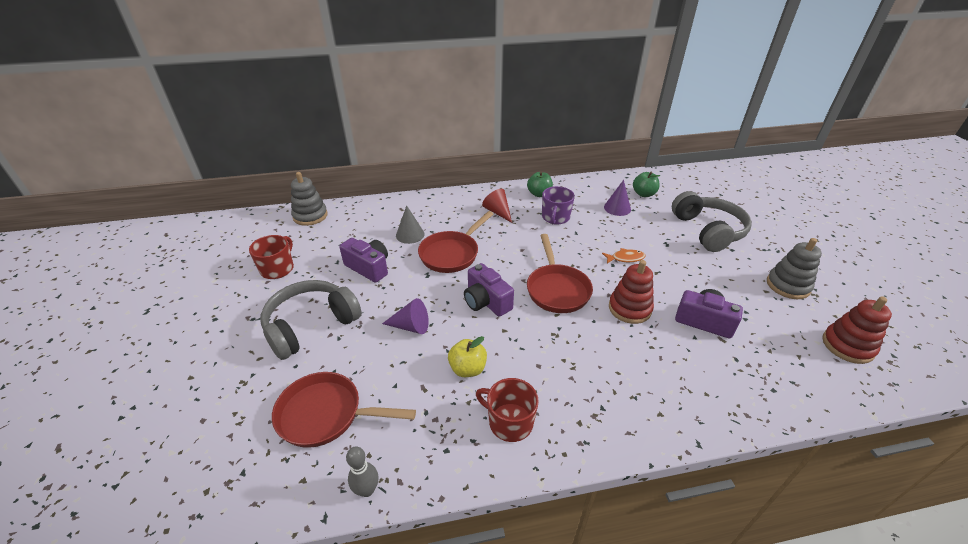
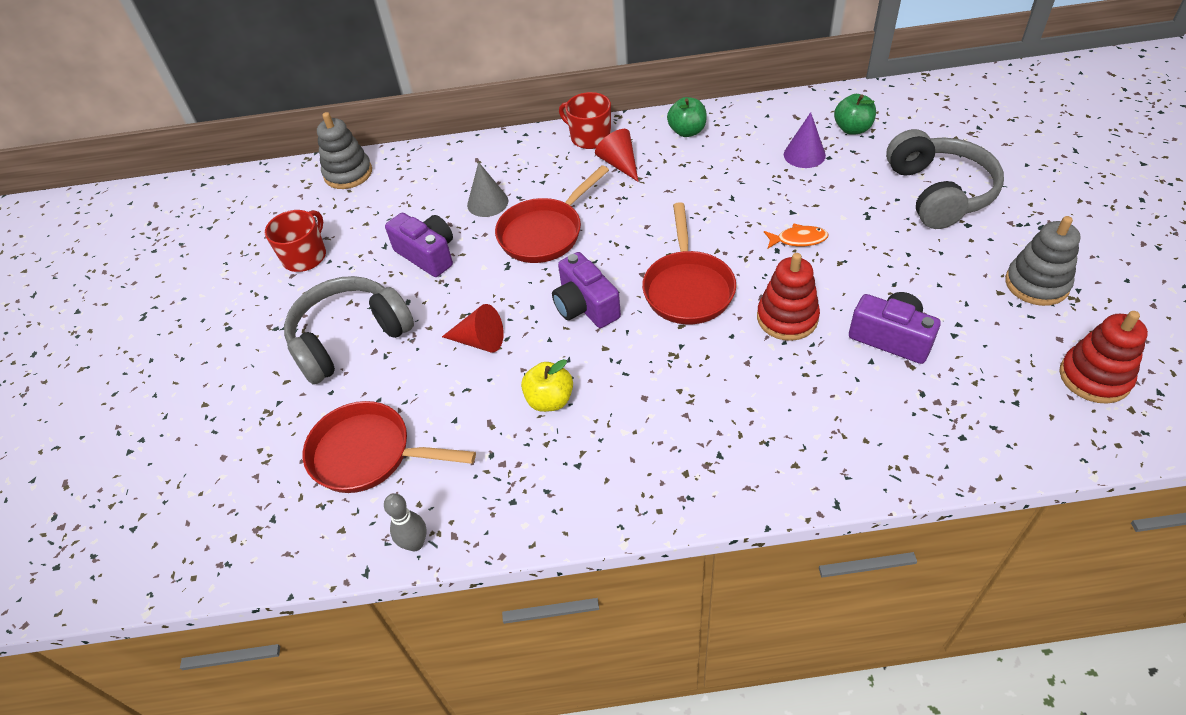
camera: 10 degrees right, 10 degrees up
(410, 326) = (479, 341): purple cone -> red cone
(509, 422) = (595, 470): red mug -> red mug (589, 137)
(555, 217) = (705, 172): purple mug -> none

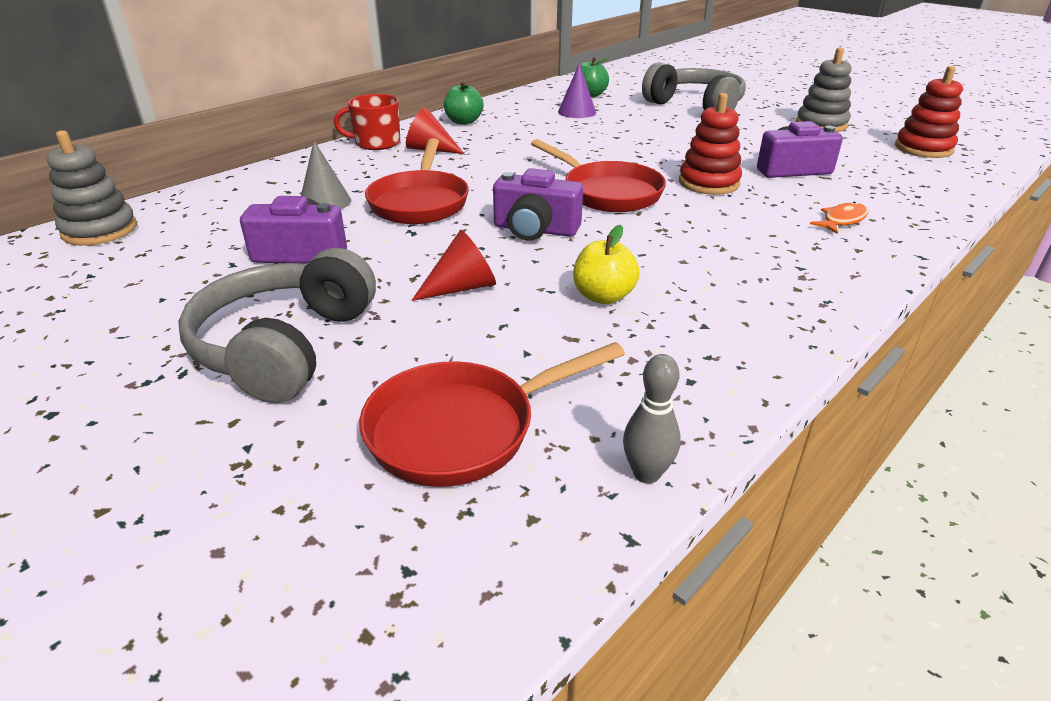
camera: 45 degrees left, 15 degrees down
(305, 256) = (116, 307): red mug -> none
(798, 239) = (645, 147): orange fish -> orange fish (842, 220)

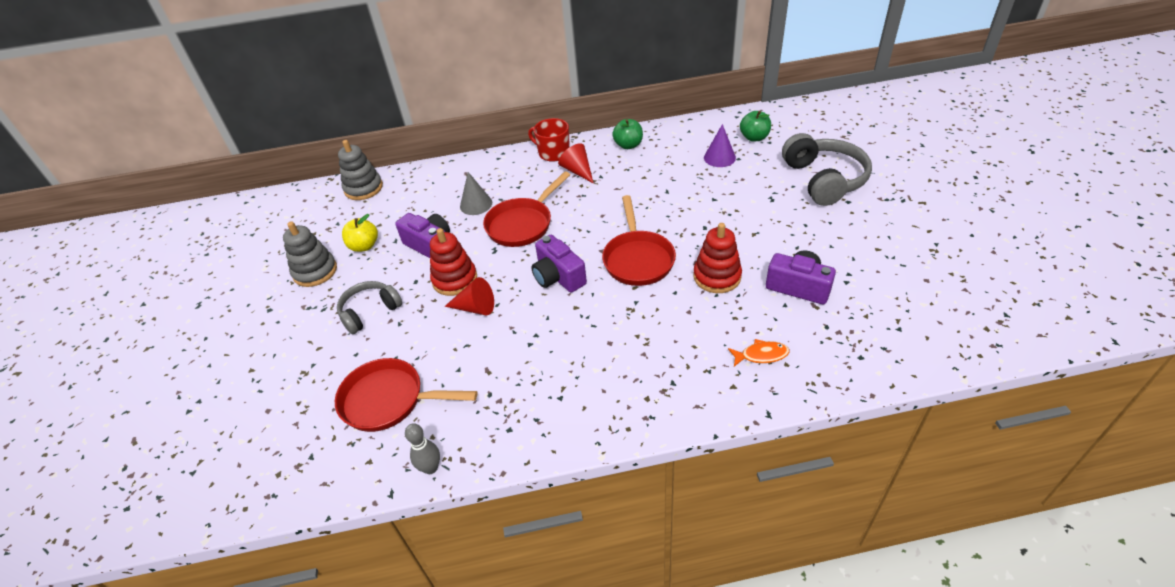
camera: 40 degrees right, 10 degrees up
(285, 346) = (370, 312): grey headphones -> grey headphones, size x0.63
(603, 296) = (534, 349): yellow apple -> yellow apple (364, 246)
(821, 124) = (904, 241): grey stacking toy -> grey stacking toy (315, 271)
(923, 148) = (956, 306): red stacking toy -> red stacking toy (455, 279)

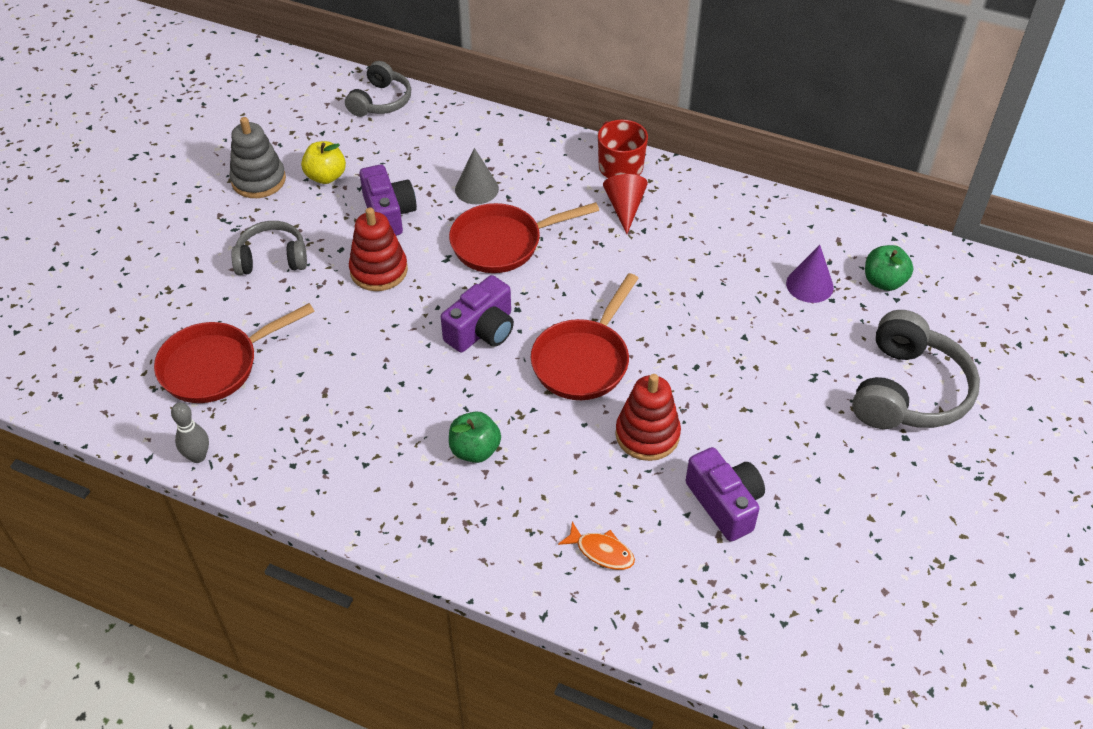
camera: 30 degrees right, 5 degrees up
(363, 188) = (381, 101): grey stacking toy -> grey headphones
(389, 400) = (216, 366): red pan -> red pan turned 75 degrees counterclockwise
(475, 308) = (371, 315): red cone -> none
(558, 277) = (482, 330): purple camera -> purple camera turned 135 degrees counterclockwise
(628, 145) = (716, 205): green apple -> green apple (475, 450)

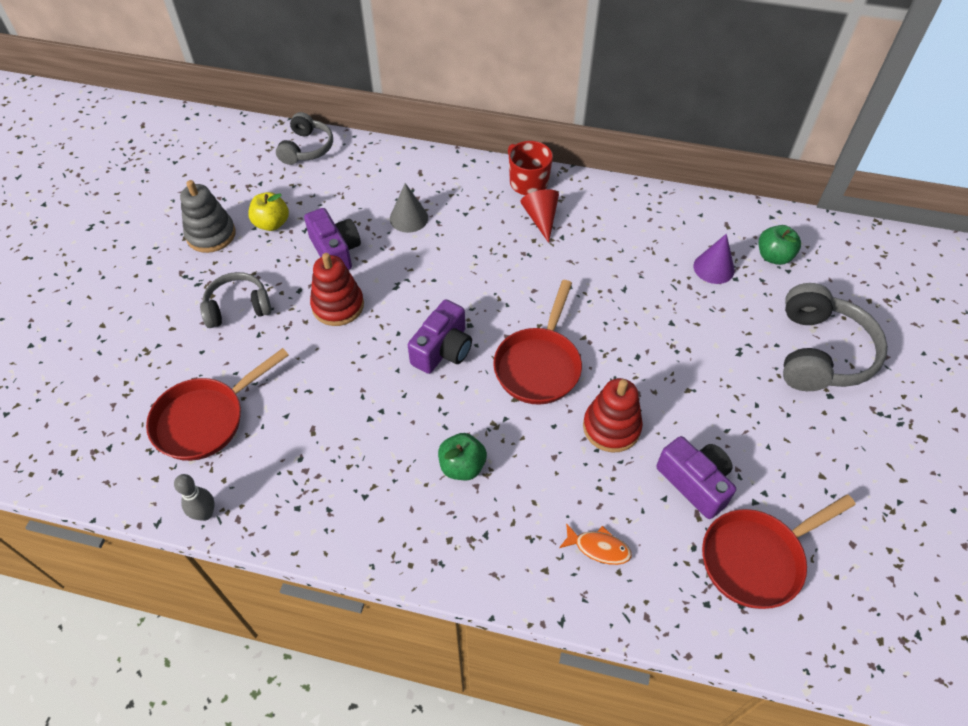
camera: 10 degrees left, 5 degrees up
(502, 243) = (442, 265): red pan -> red pan (756, 559)

